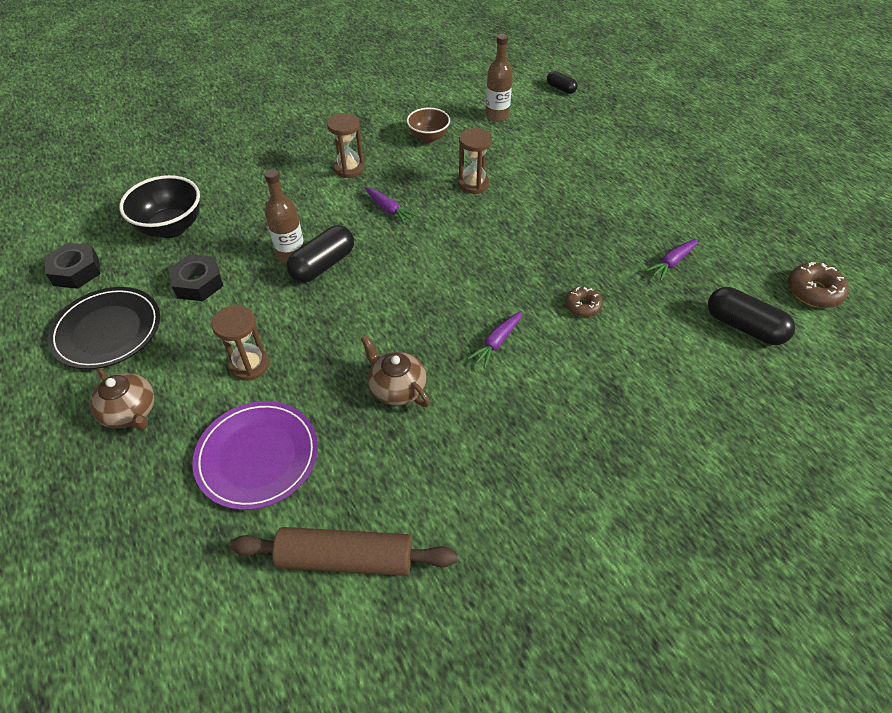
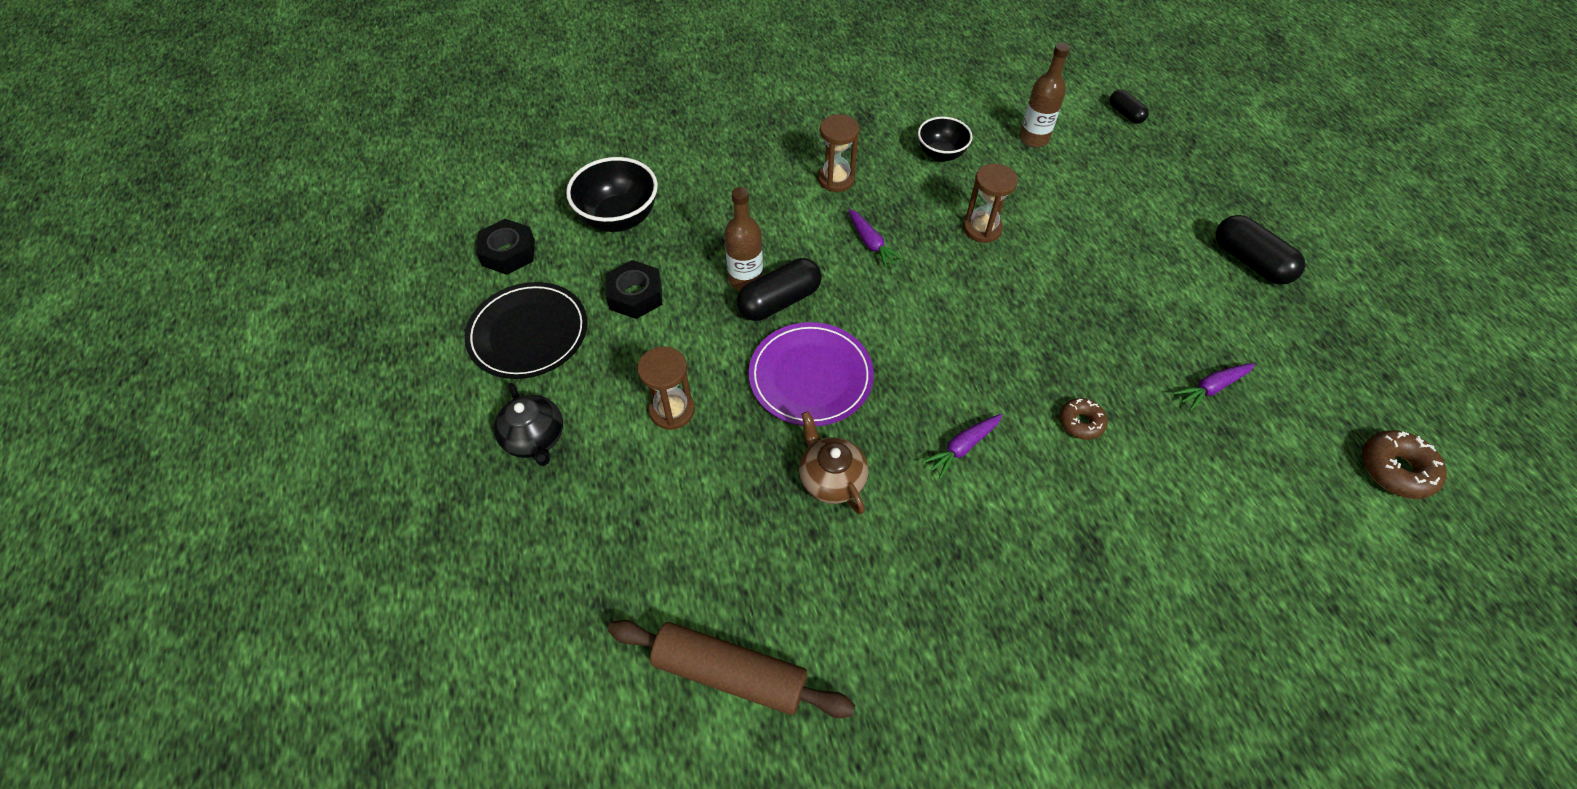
camera: 15 degrees right, 5 degrees up
(130, 412) = (535, 438): brown teapot -> black teapot
(257, 456) = (659, 525): purple plate -> purple plate (810, 377)
(428, 137) = (941, 154): brown bowl -> black bowl
(744, 327) = (1285, 497): black capsule -> black capsule (1250, 262)

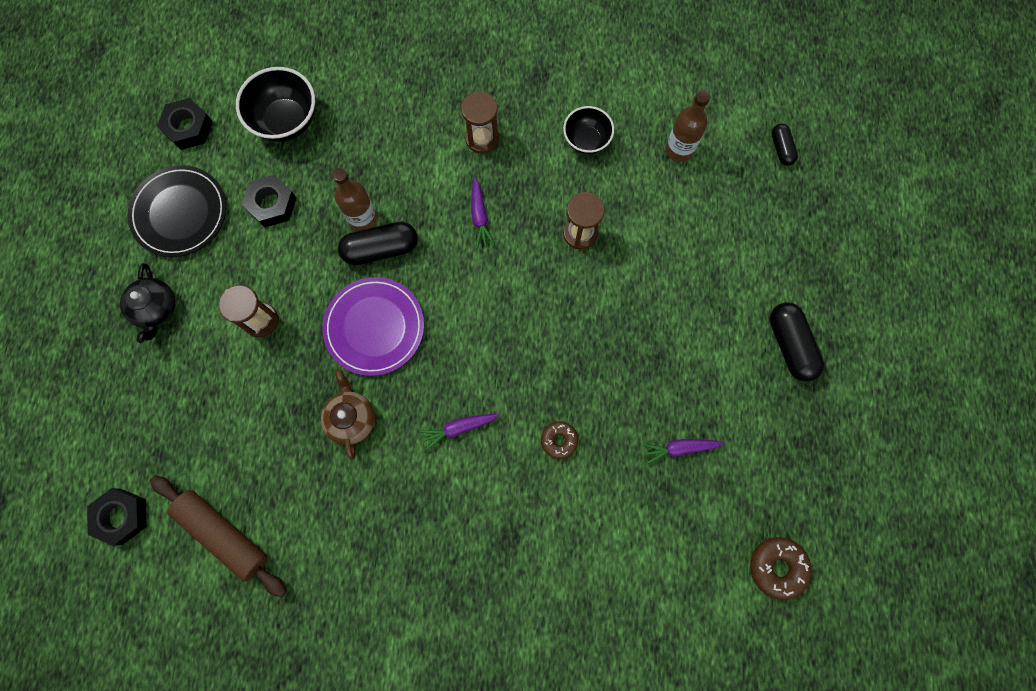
camera: 20 degrees right, 20 degrees up
(577, 701) = (122, 516): none -> black nut

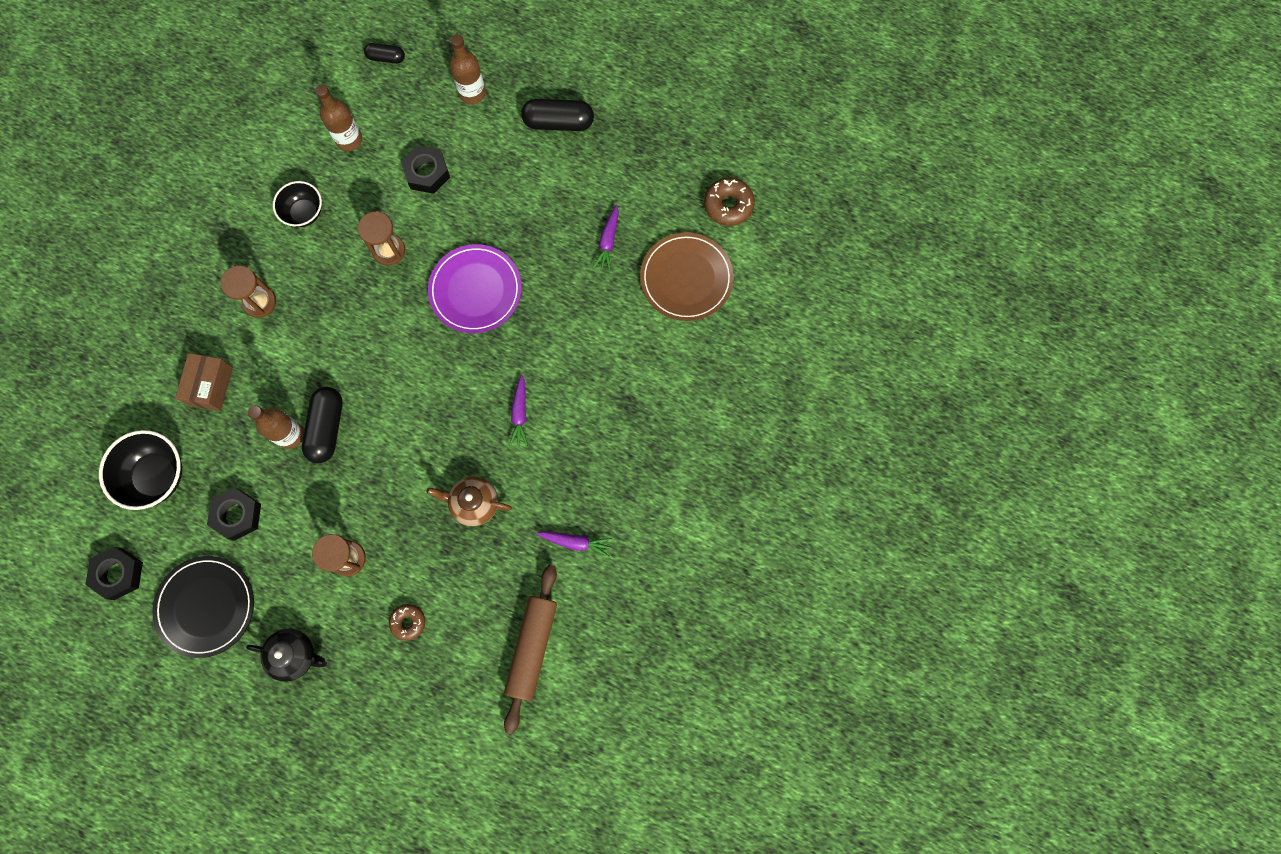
camera: 70 degrees left, 0 degrees up
(122, 516) = (480, 737): black nut -> black nut (427, 173)
(223, 534) = (532, 648): brown rolling pin -> brown rolling pin turned 45 degrees counterclockwise
(374, 327) = (399, 457): purple plate -> purple plate (475, 290)
(385, 130) = (211, 386): none -> brown box
(480, 217) = (335, 330): purple carrot -> purple carrot (575, 542)
(559, 440) = (563, 334): brown donut -> brown donut (408, 622)
(672, 550) = (686, 278): none -> brown plate
(782, 246) = (472, 93): none -> brown bottle

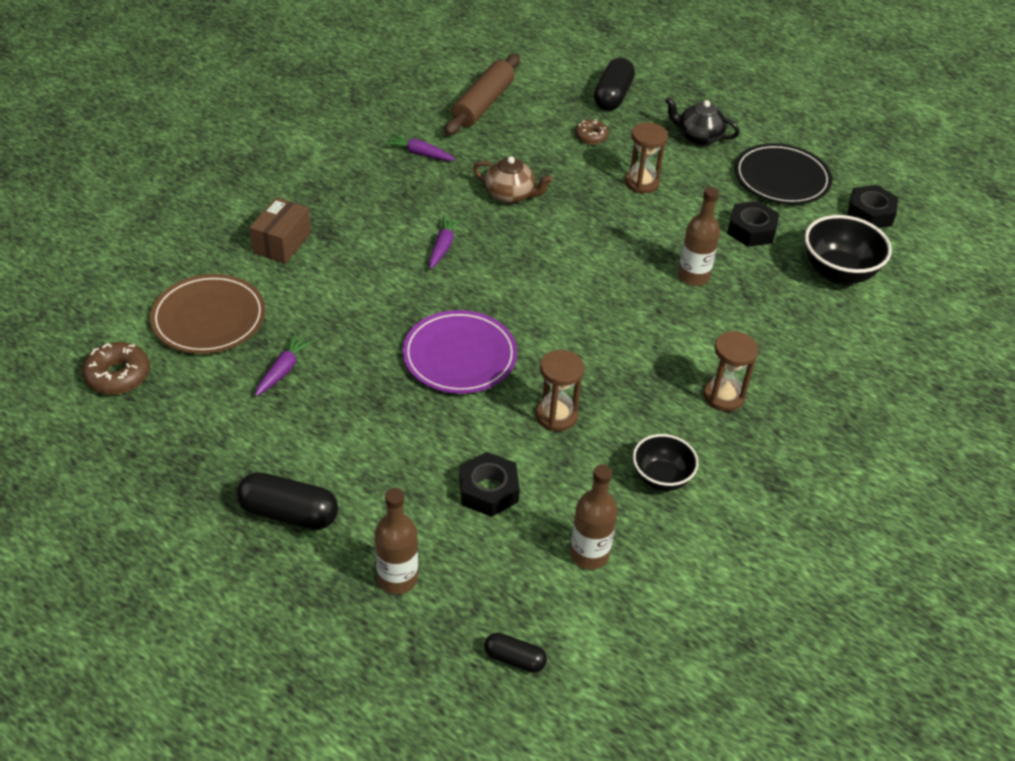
camera: 170 degrees left, 30 degrees down
(211, 386) = (782, 332): brown box -> brown box (282, 243)
(327, 428) = (653, 274): black capsule -> black capsule (613, 96)

